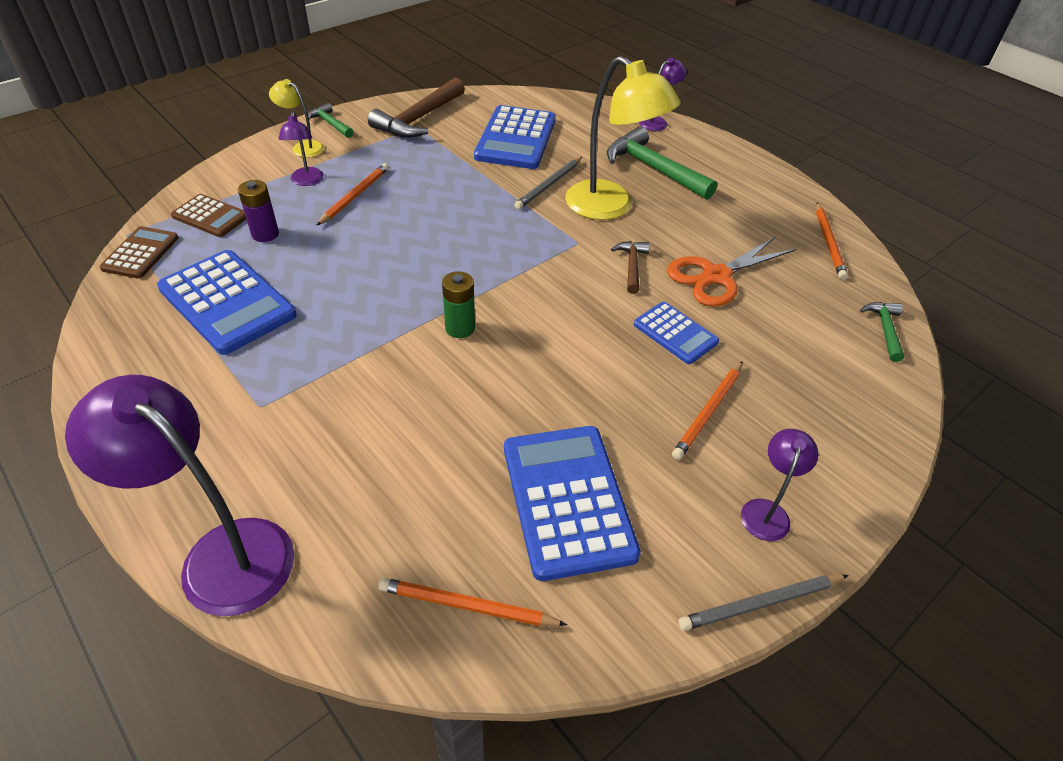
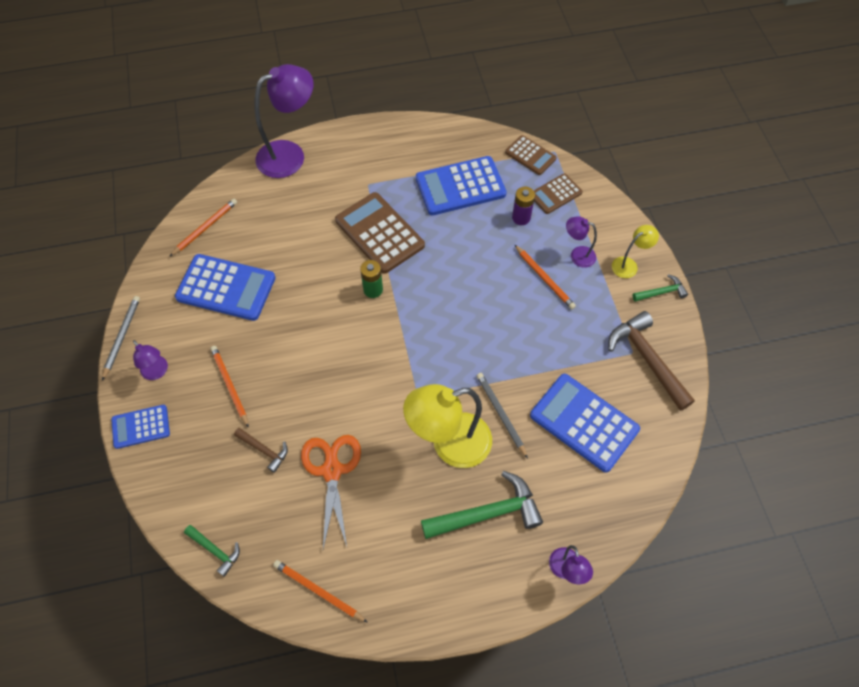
camera: 120 degrees right, 15 degrees up
(356, 356) = (379, 233): none -> brown calculator
(632, 266) = (374, 419): brown hammer -> brown hammer (264, 450)
(675, 333) = (297, 406): blue calculator -> blue calculator (141, 427)

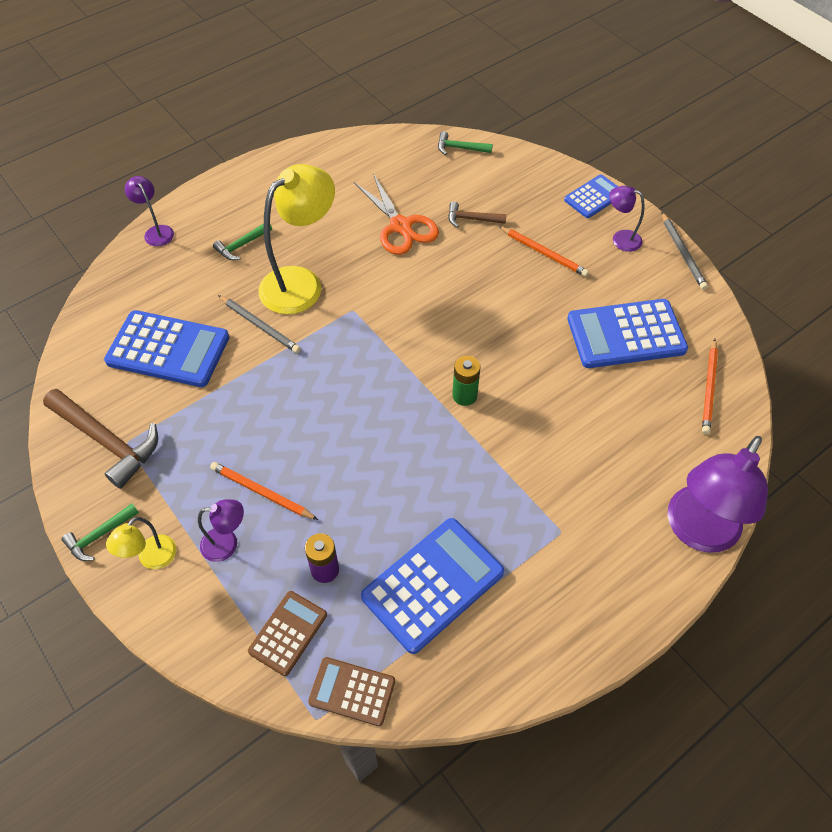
camera: 155 degrees right, 5 degrees down
(318, 591) = (361, 153): orange pencil -> none
(379, 233) = (500, 468): brown calculator -> none
(487, 513) = (242, 245): green hammer -> green hammer, size x0.52

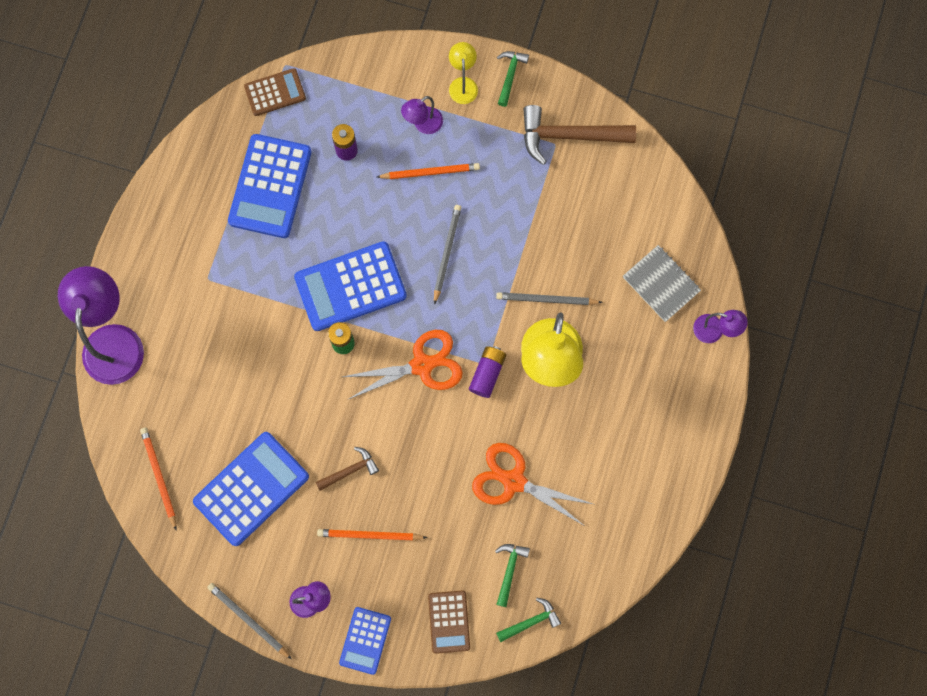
camera: 145 degrees right, 20 degrees up
(160, 283) = (661, 284): none -> grey notebook
(168, 349) = (596, 232): blue calculator -> blue calculator (350, 286)
(242, 245) = (630, 366): green hammer -> green hammer (509, 570)
(288, 633) = (339, 98): brown calculator -> brown calculator (449, 621)
(310, 412) = (446, 253): none -> grey pencil
(358, 303) = (487, 373): none -> purple battery
(407, 339) = (422, 365): none -> orange scissors
(472, 219) = (458, 533): brown hammer -> brown hammer (350, 470)

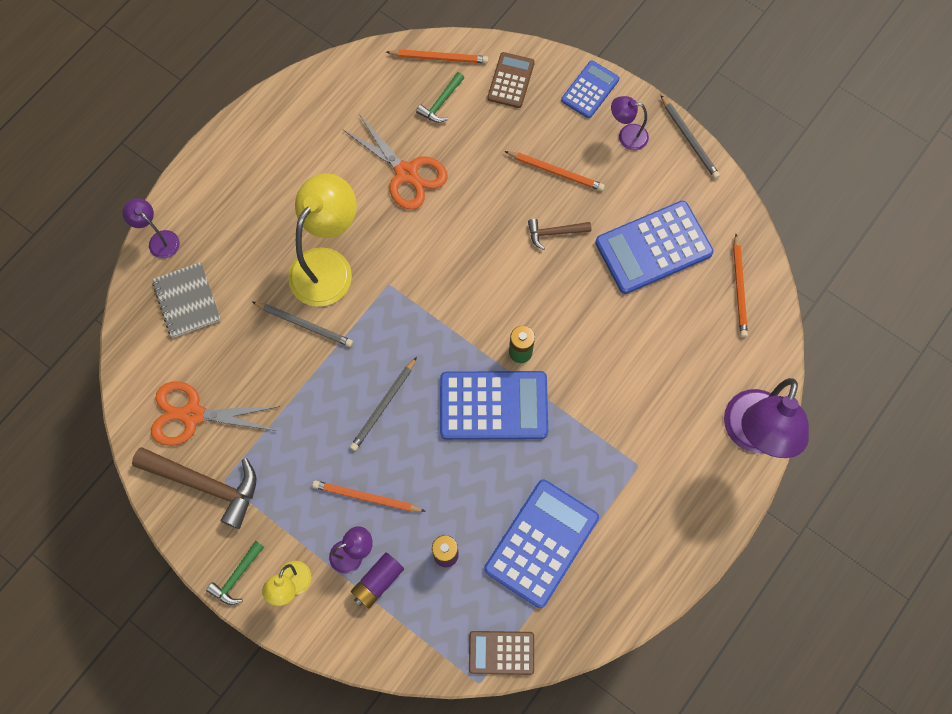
camera: 160 degrees left, 5 degrees down
(422, 365) = (450, 304): orange scissors -> orange scissors (192, 414)
(487, 373) = (391, 275): purple battery -> purple battery (378, 582)
(531, 621) = (439, 58): green hammer -> orange pencil

